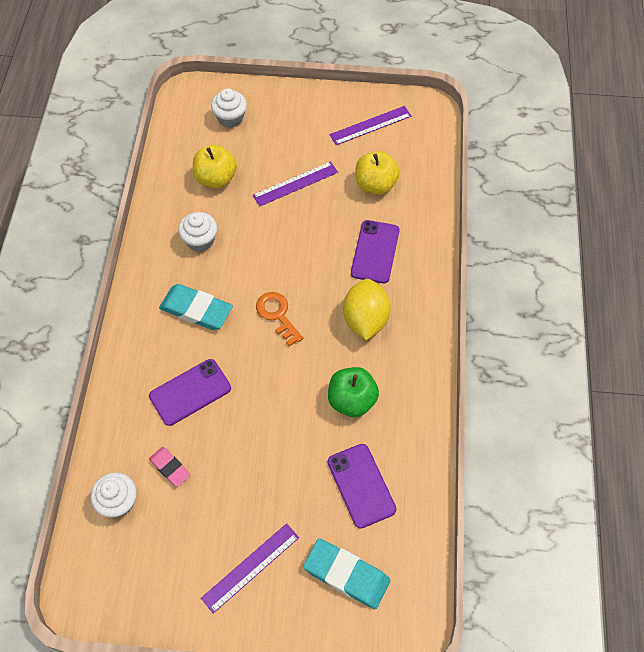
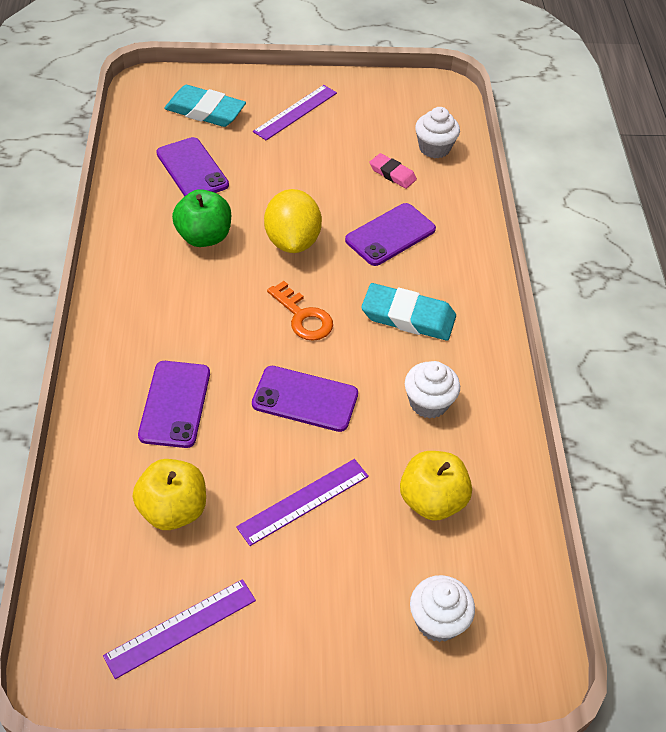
camera: 170 degrees right, 10 degrees down
(285, 249) = (305, 399): none -> purple phone
(365, 320) = (188, 318): yellow lemon -> yellow lemon (292, 241)

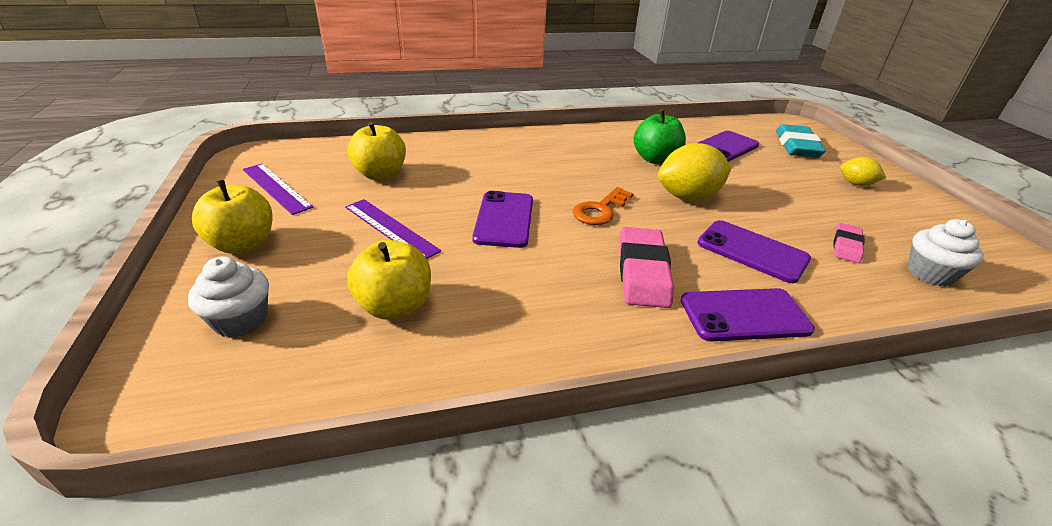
camera: 80 degrees right, 15 degrees down
(175, 404) = (478, 165): purple phone -> purple phone (744, 315)
(295, 112) = (856, 184): purple ruler -> yellow lemon
(311, 642) = (243, 244): none -> yellow apple
(408, 316) = (643, 272): turquoise eraser -> pink eraser
(428, 403) = (528, 295): white cupcake -> none

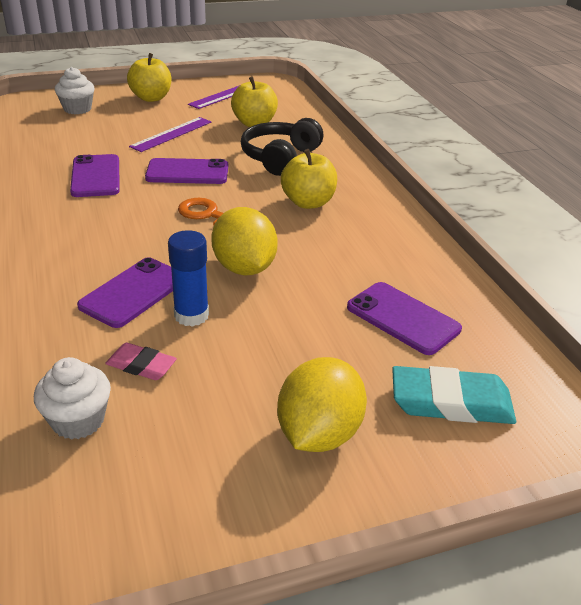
camera: 85 degrees right, 0 degrees up
(395, 306) = (81, 143): yellow apple -> yellow apple (308, 202)
(475, 167) = (280, 158): none -> black headphones
(643, 272) = (106, 229): pink eraser -> none
(655, 159) = (338, 256): green apple -> none
(744, 315) = (39, 270): purple phone -> purple phone (95, 176)
(768, 223) = (191, 315): none -> blue glue stick
(856, 184) = (319, 433): yellow lemon -> yellow lemon, size x1.83

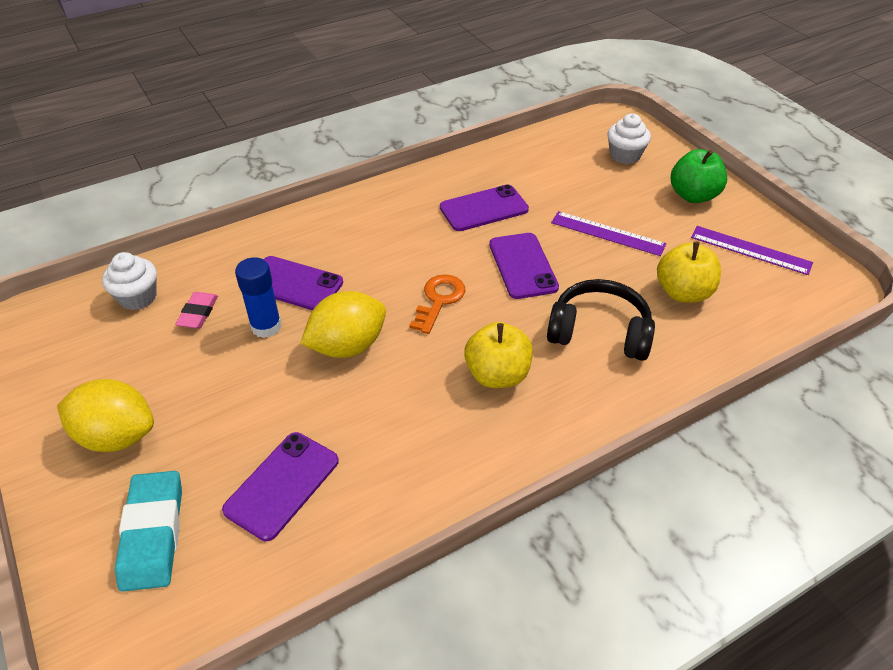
camera: 80 degrees right, 10 degrees up
(151, 98) = (693, 195): yellow apple -> green apple

